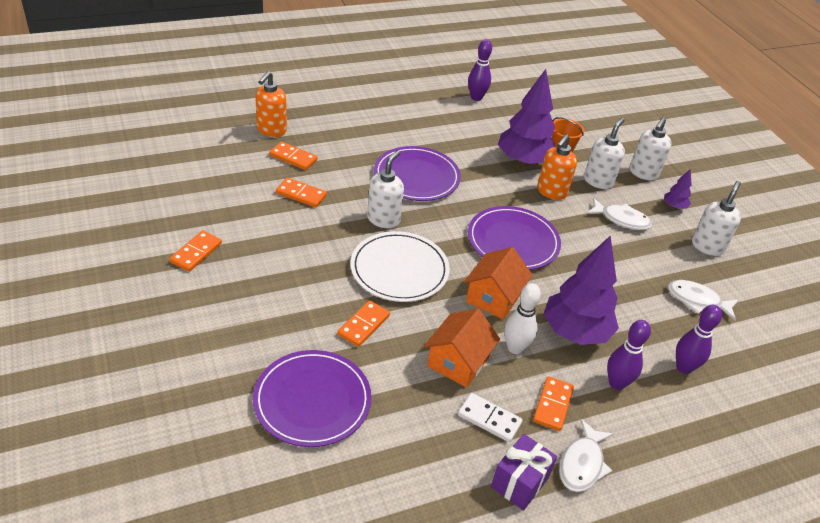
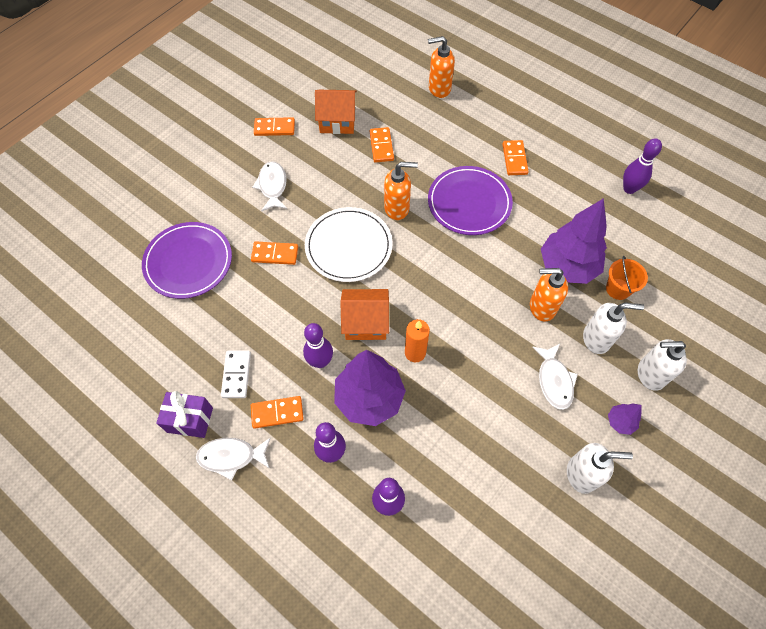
camera: 65 degrees right, 20 degrees up
(293, 158) = (419, 118): orange domino -> orange domino (514, 159)
(383, 219) = (397, 208): white soap dispenser -> orange soap dispenser
(458, 362) = (279, 329): orange house -> orange house (337, 121)
(513, 241) = (446, 306): purple plate -> none
(515, 348) = (320, 361): white bowling pin -> purple bowling pin
(547, 282) = (415, 353): none -> orange candle
(697, 300) = (488, 488): white fish -> white fish (272, 186)

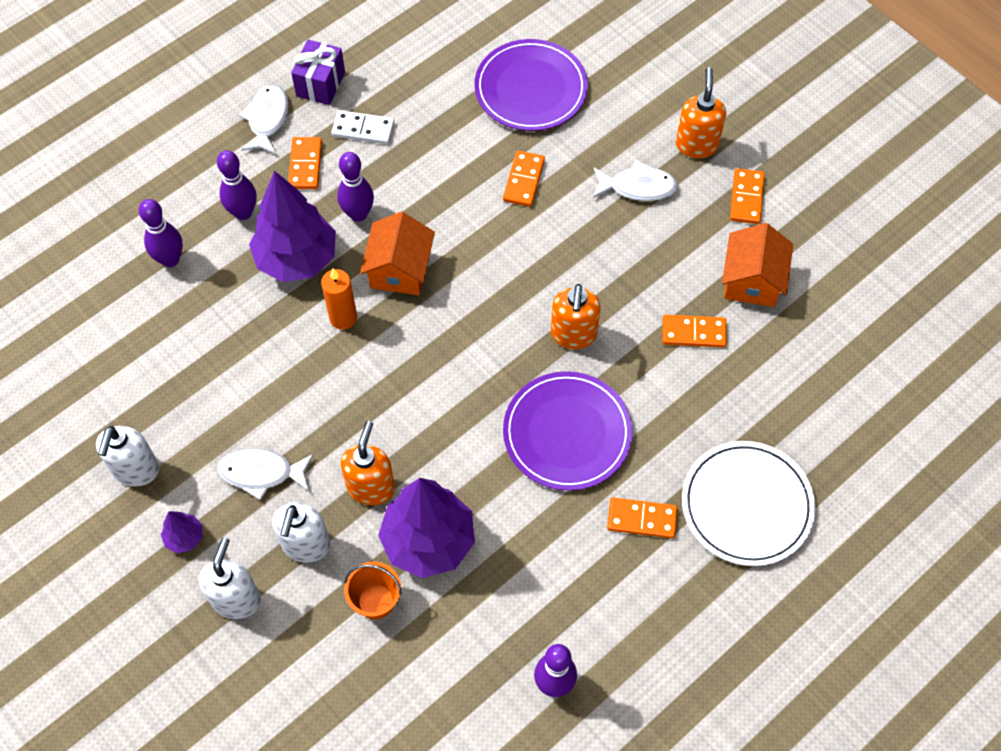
camera: 100 degrees right, 0 degrees up
(348, 246) = (519, 265): white plate -> white plate (747, 505)
(439, 88) = (809, 438): orange soap dispenser -> orange soap dispenser (696, 145)

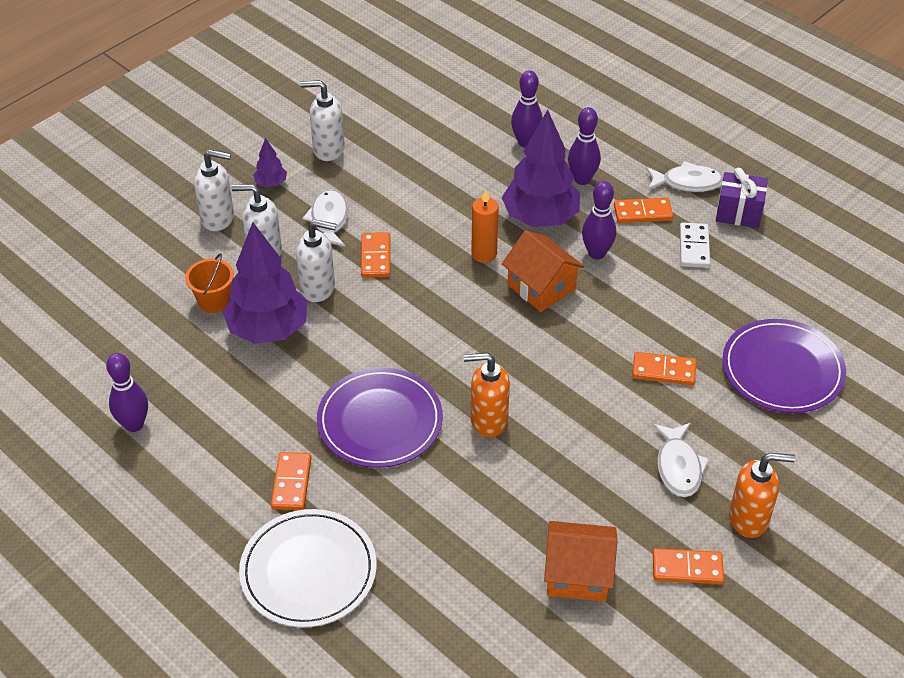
camera: 85 degrees right, 15 degrees down
(371, 487) = (318, 288): orange soap dispenser -> white soap dispenser
(400, 269) = (541, 287): orange house -> orange house turned 45 degrees clockwise
(693, 333) = (504, 521): orange domino -> orange domino (375, 257)

